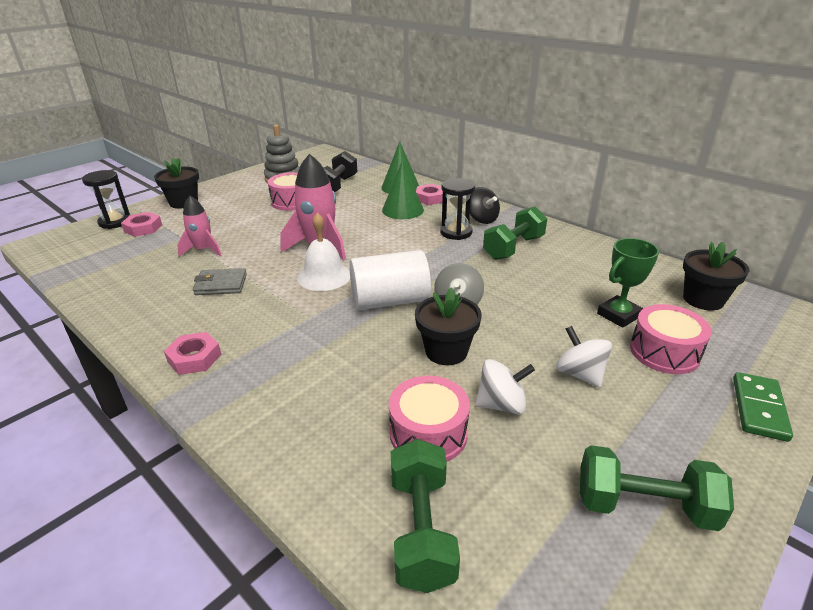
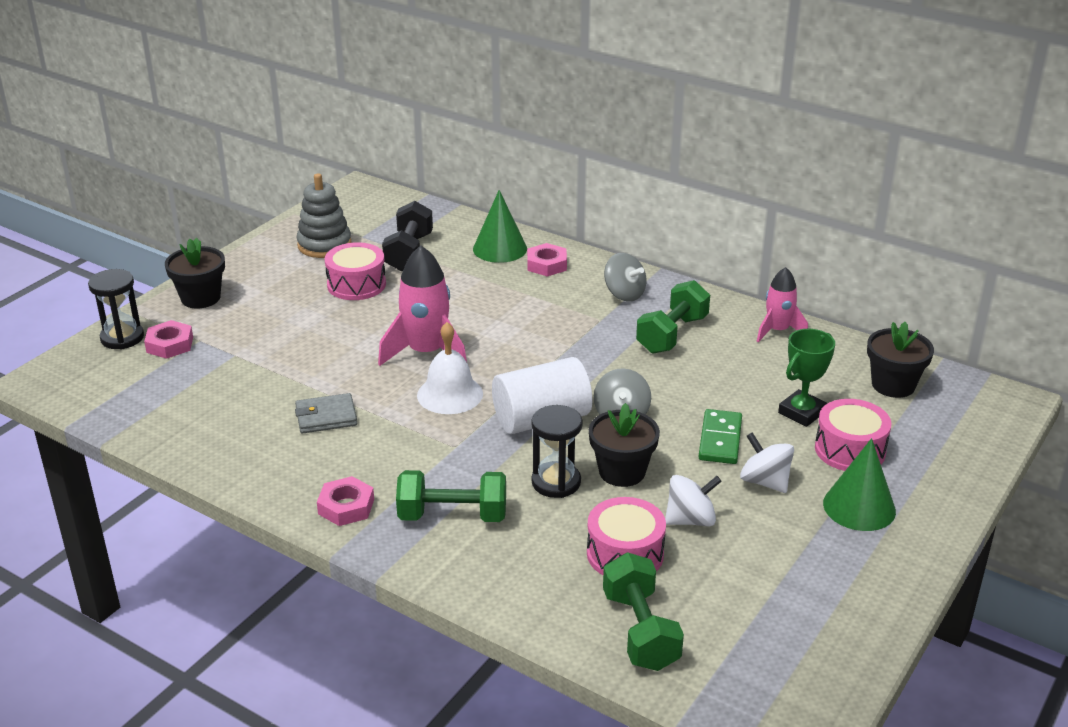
camera: 10 degrees left, 0 degrees up
(203, 250) = (275, 371): pink rocket -> pink rocket (777, 331)
(402, 210) = (515, 287): green cone -> green cone (859, 507)
(456, 232) = (595, 317): black hourglass -> black hourglass (556, 482)
(482, 219) = (624, 294): black spinning top -> grey spinning top
(644, 506) = (829, 591): green dumbbell -> green dumbbell (452, 516)
(758, 408) = (937, 497): green domino -> green domino (720, 439)

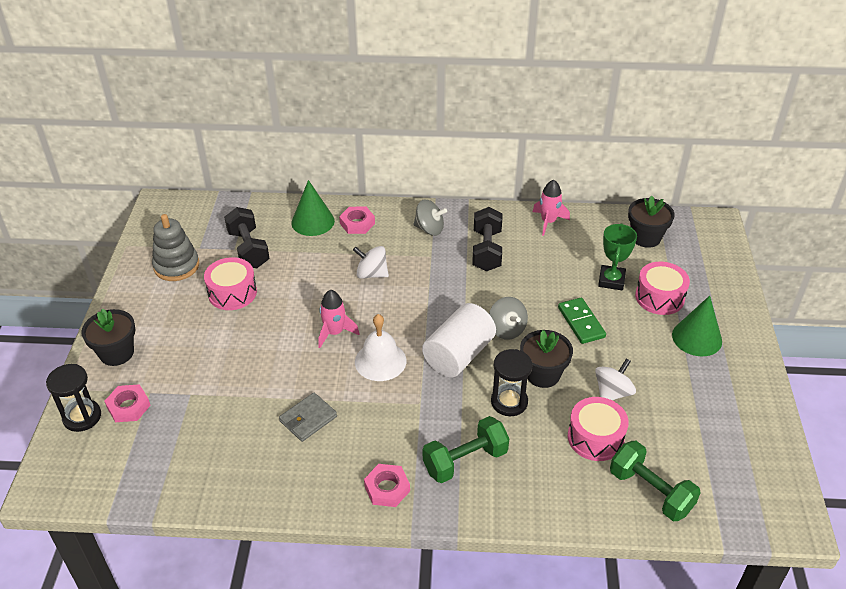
camera: 30 degrees left, 10 degrees up
(426, 353) = (335, 333): pink rocket -> pink rocket, size x0.61
(672, 334) = (486, 250): green dumbbell -> black dumbbell
(765, 482) = (631, 343): white spinning top -> white spinning top (371, 274)

